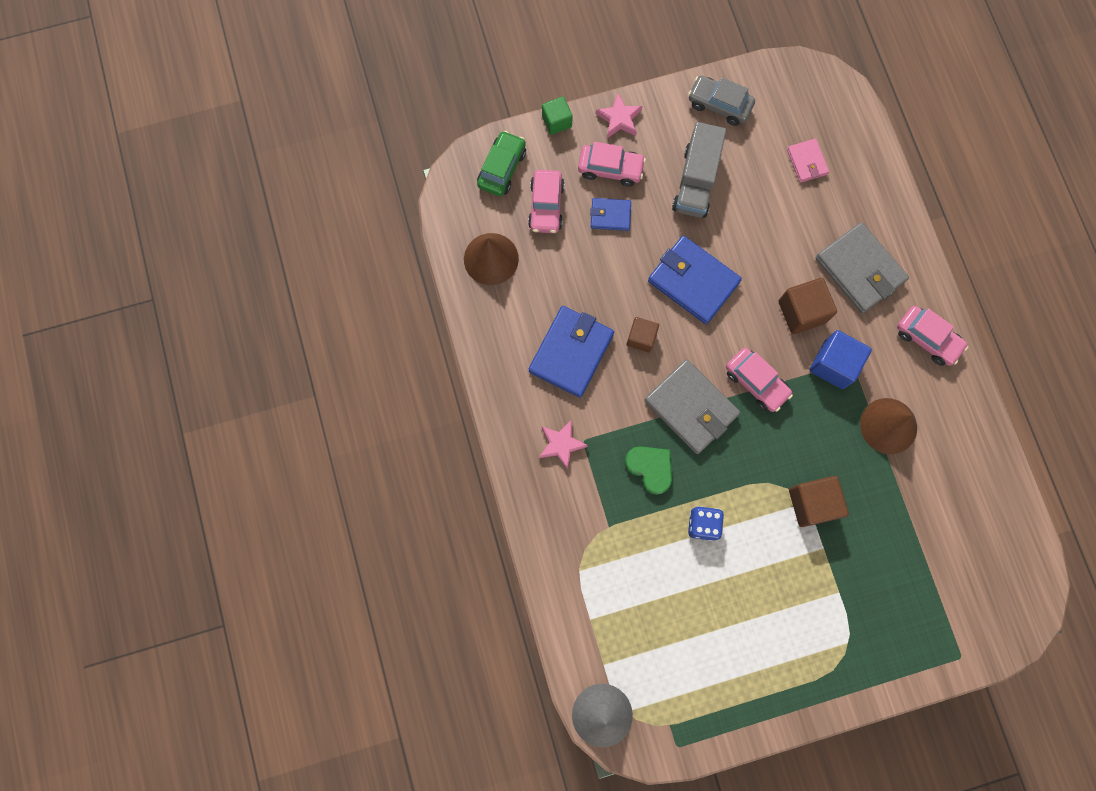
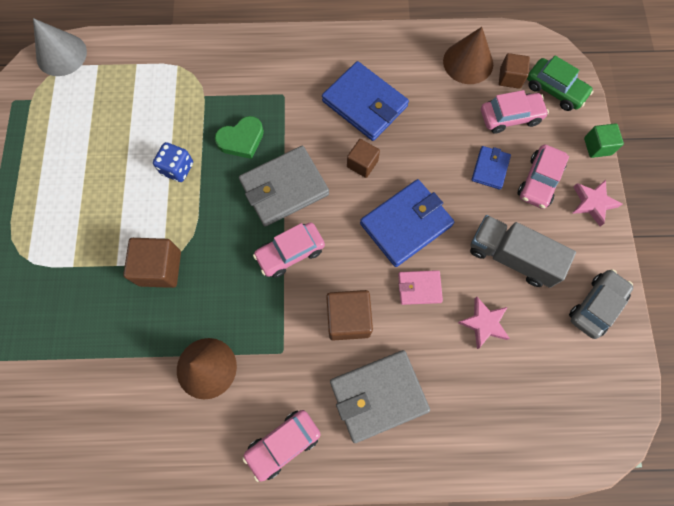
camera: 105 degrees right, 5 degrees down
(499, 214) = (510, 78): none -> brown cube
(546, 206) = (510, 117): pink car -> pink car turned 150 degrees clockwise
(561, 444) = (286, 77): pink star -> pink star (484, 323)
(807, 162) = (514, 379): pink wallet -> pink wallet (419, 288)
(833, 364) = (285, 333): blue cube -> none

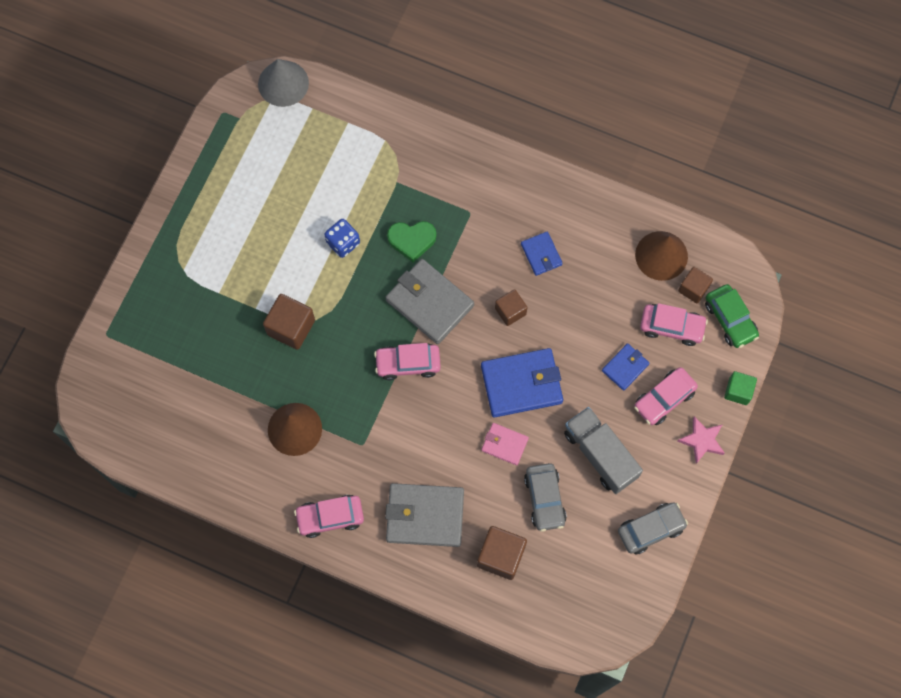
camera: 25 degrees right, 0 degrees up
(284, 188) = (429, 303): grey wallet -> grey wallet turned 45 degrees clockwise
(348, 319) = (430, 443): brown cube -> brown cube (501, 556)
(364, 104) = (541, 254): blue wallet -> blue wallet, size x0.54
(484, 323) = (544, 499): pink star -> grey car

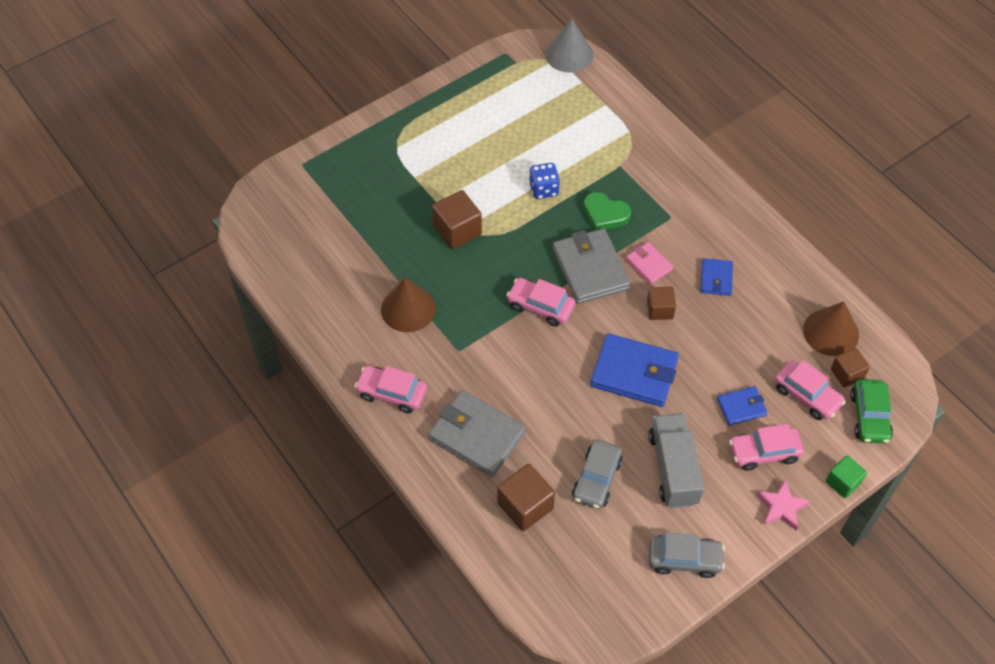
camera: 30 degrees right, 15 degrees down
(504, 444) = (587, 414): pink wallet -> pink wallet (649, 264)

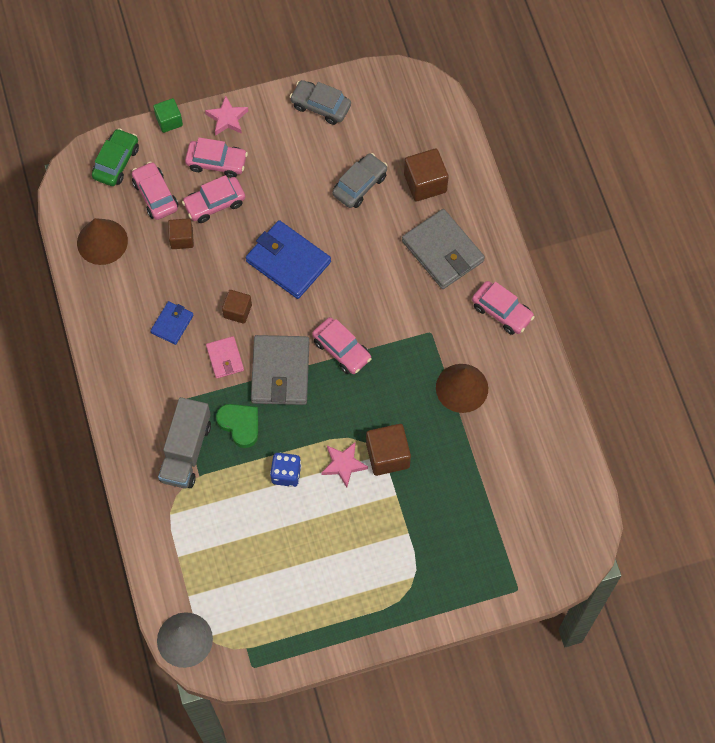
camera: 160 degrees left, 10 degrees up
(495, 211) = (343, 465): none -> pink star
(673, 468) = (295, 174): grey truck -> grey truck (186, 451)
(741, 407) = (214, 203): blue wallet -> pink car
(847, 374) = (112, 202): brown cube -> brown cube (182, 239)

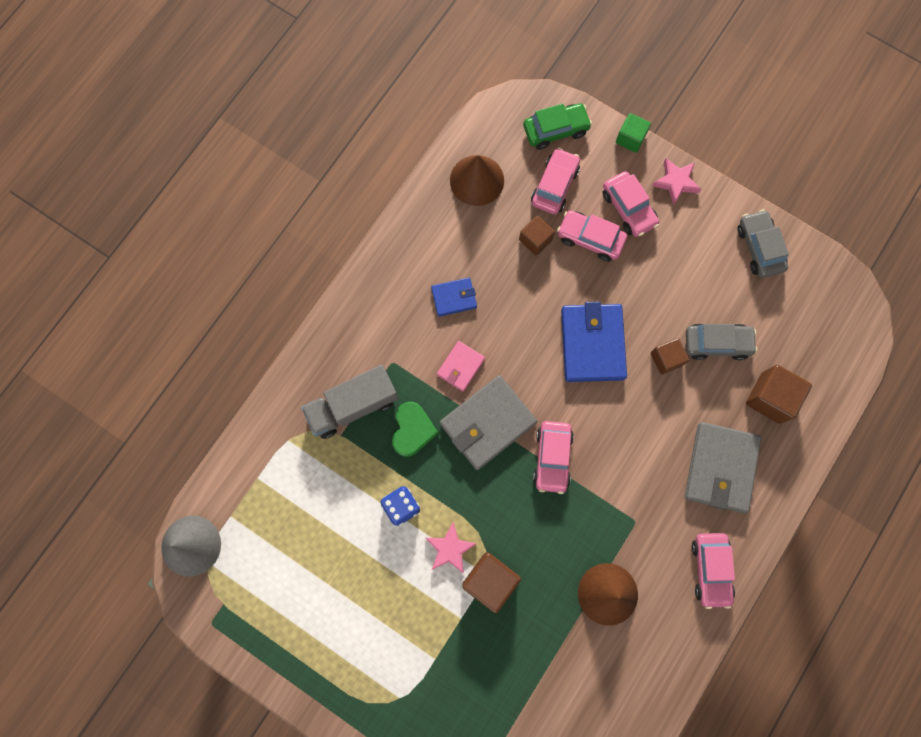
camera: 50 degrees right, 10 degrees up
(237, 311) = (511, 340): brown cube -> brown cube (666, 359)

